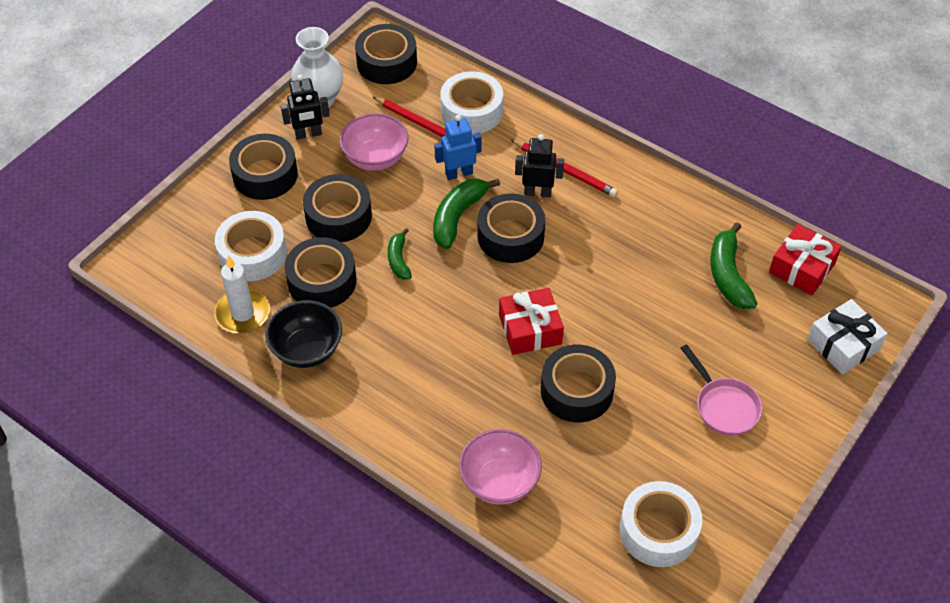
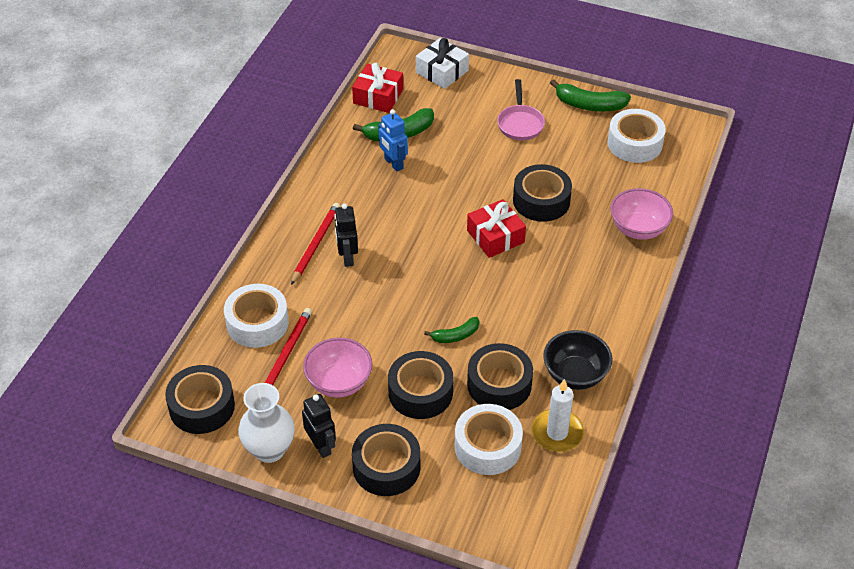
camera: 105 degrees left, 5 degrees down
(458, 217) = (393, 305): green banana -> green banana (589, 105)
(459, 173) = (340, 316): blue robot -> blue robot (393, 164)
(510, 236) = (403, 266): black tape -> none
(724, 406) = (520, 123): pink pan -> pink pan turned 135 degrees clockwise

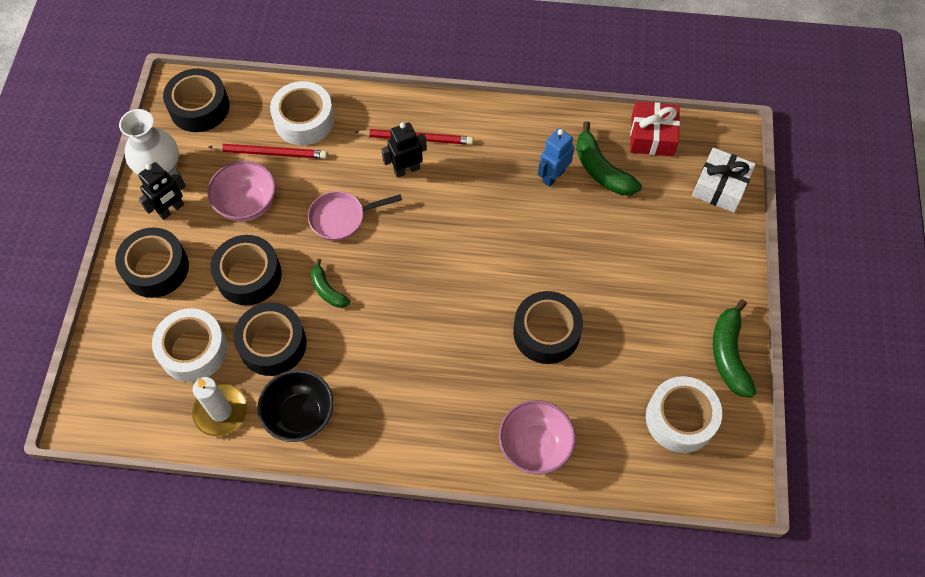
camera: 75 degrees right, 15 degrees up
(495, 236) = (476, 297): red gift -> none
(520, 123) = (665, 285): pink pan -> pink pan (342, 218)

